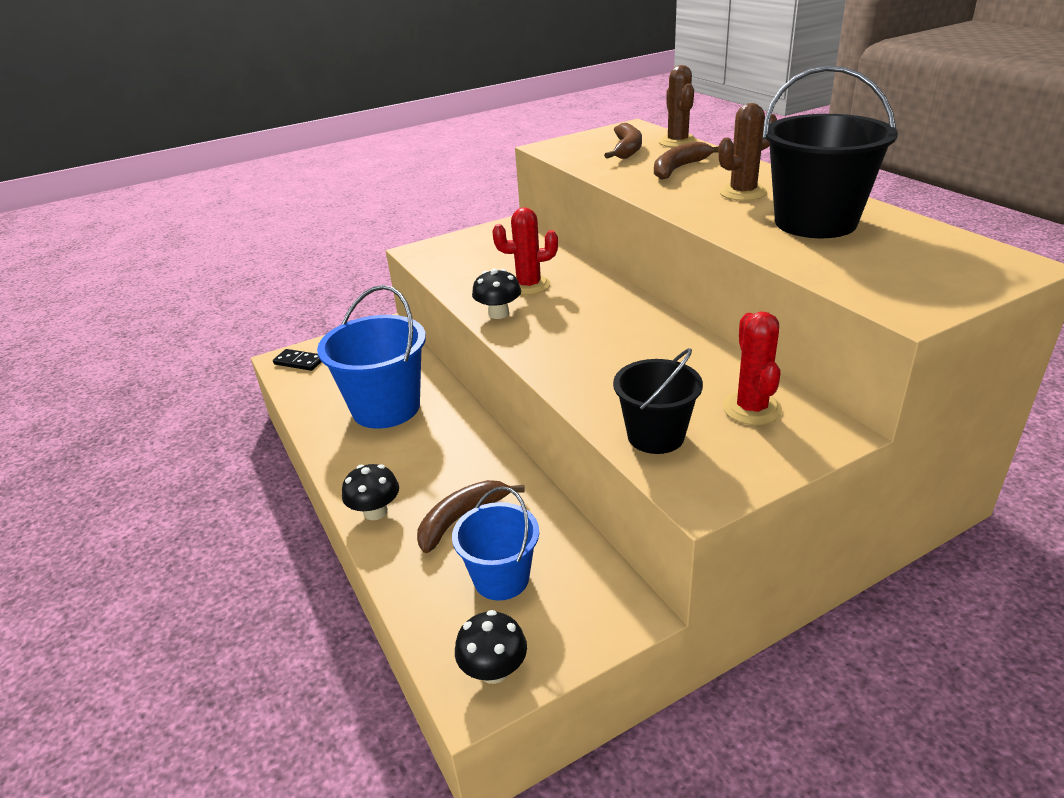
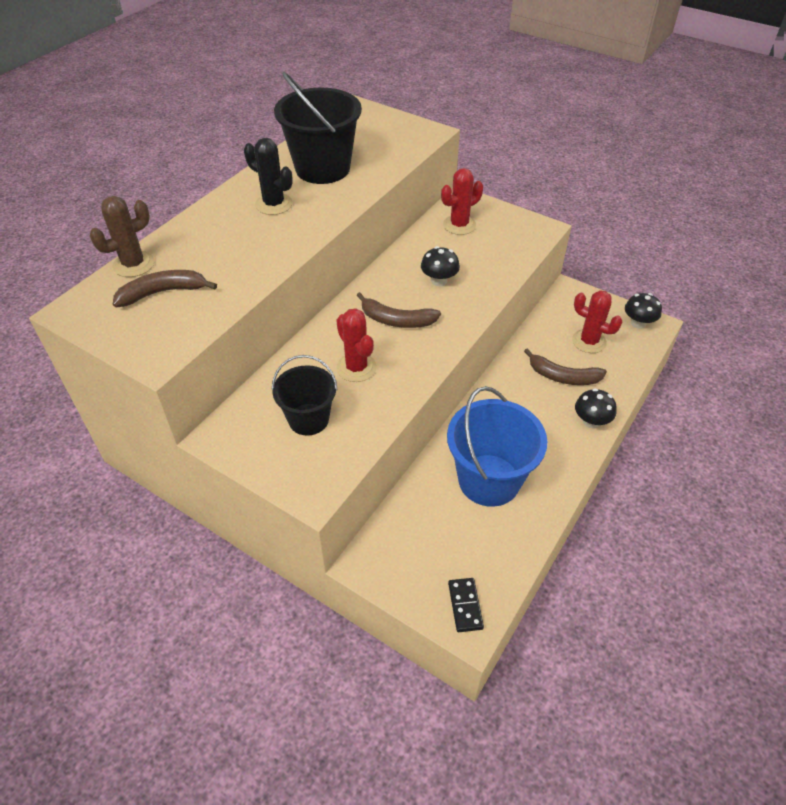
camera: 120 degrees left, 15 degrees up
(498, 313) = (414, 367): black mushroom -> black mushroom (439, 281)
(501, 578) = (589, 341): blue bucket -> red cactus
(655, 436) = (508, 251): black bucket -> black bucket (308, 419)
(678, 169) = (220, 247): brown banana -> brown banana (396, 320)
(743, 193) = (274, 204): brown cactus -> black cactus

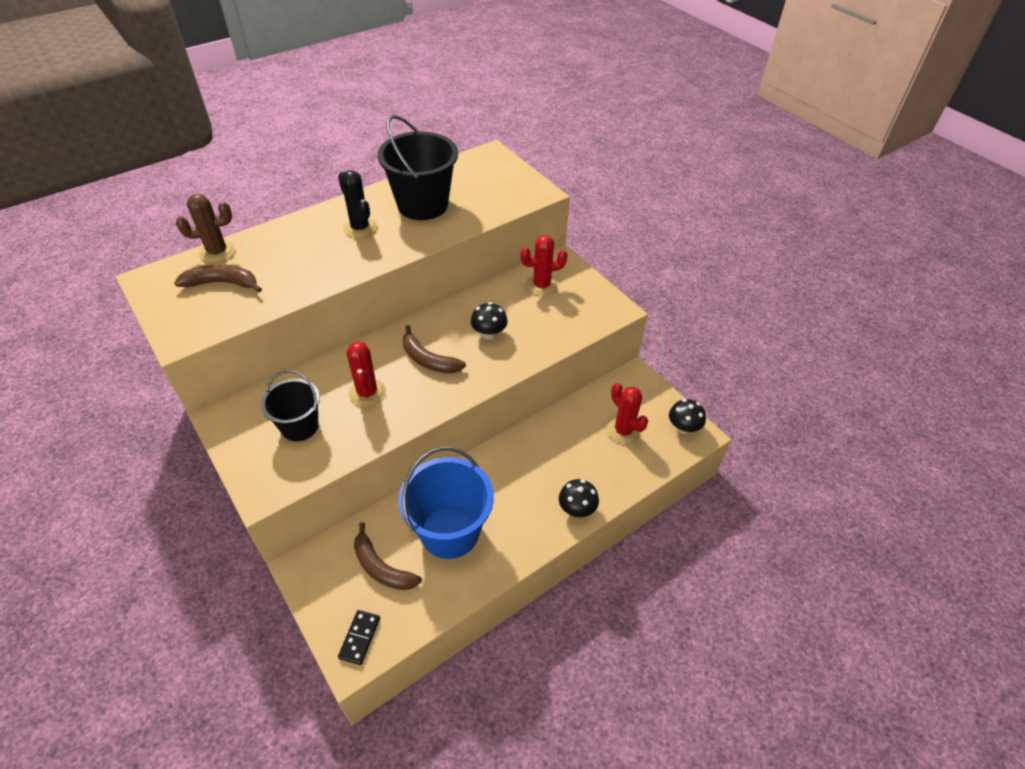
camera: 20 degrees right, 0 degrees up
(563, 376) = (577, 457): brown banana -> brown banana (381, 567)

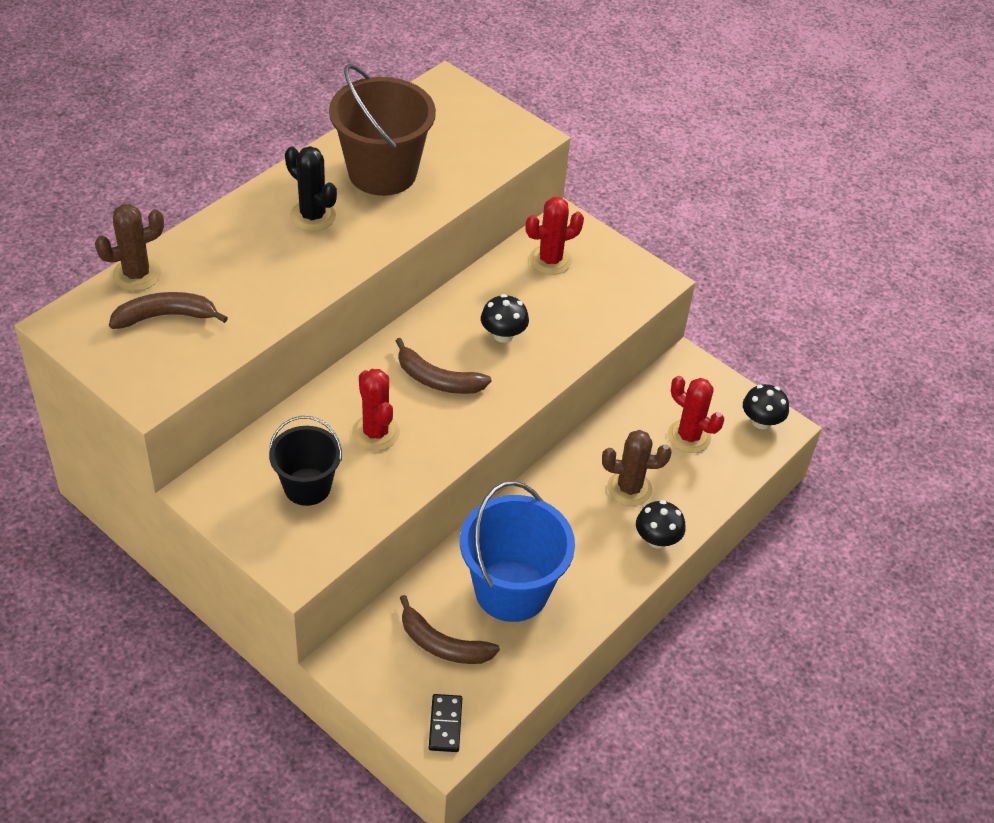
camera: 15 degrees left, 0 degrees up
(422, 205) = (382, 172): black bucket -> brown bucket
(566, 464) = (629, 488): none -> brown cactus

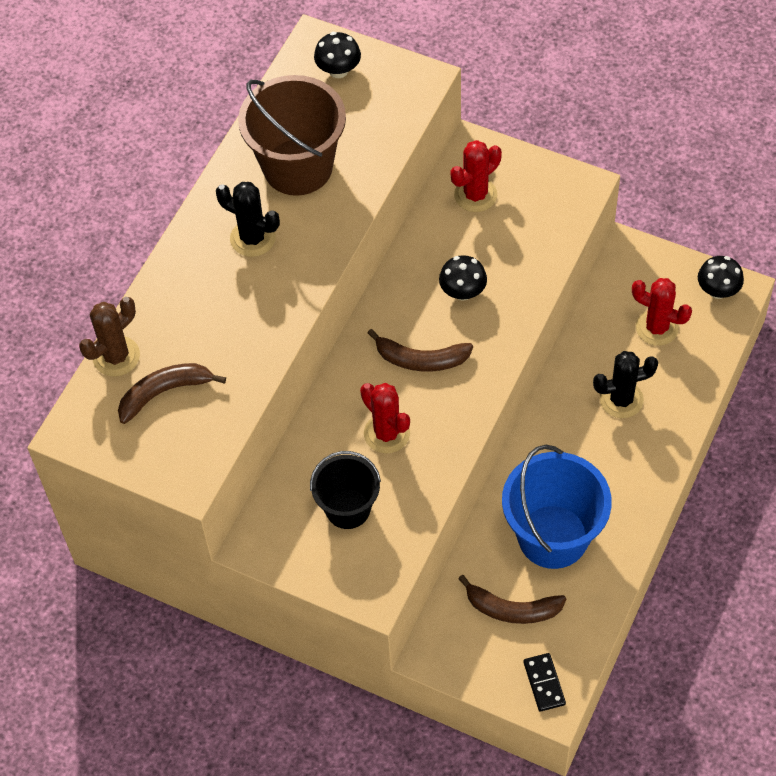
camera: 10 degrees left, 10 degrees up
(629, 488) = (621, 399): brown cactus -> black cactus
(657, 539) = (664, 443): black mushroom -> black mushroom (338, 70)

